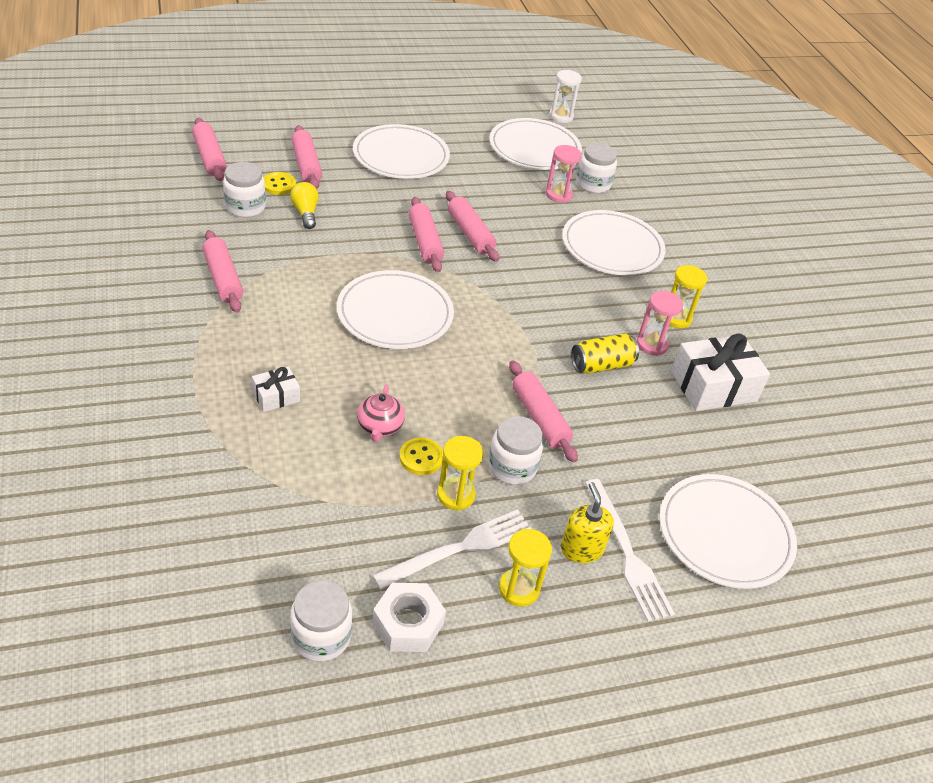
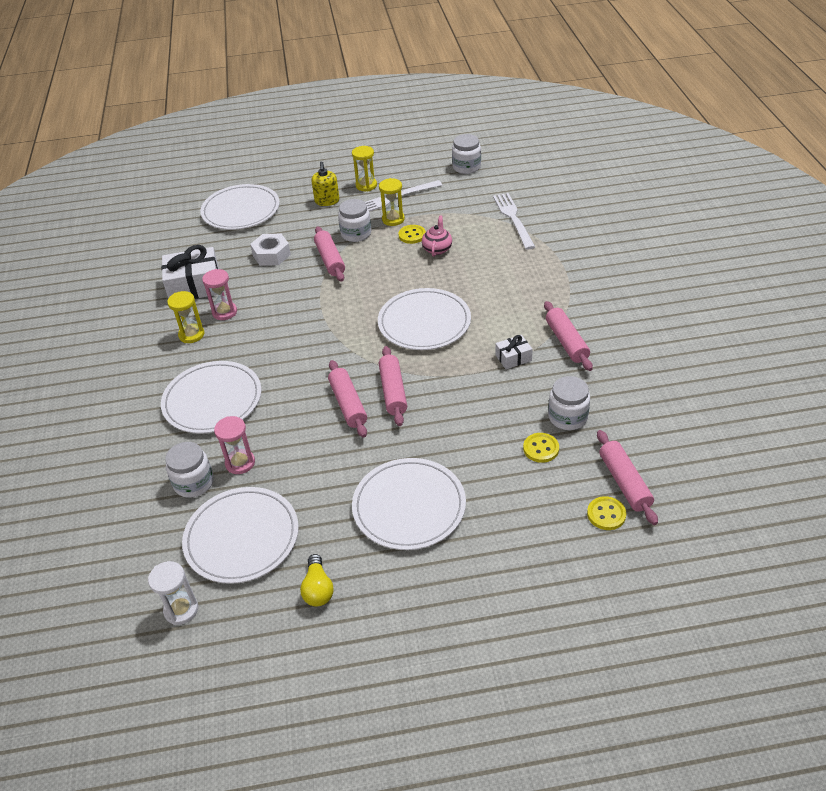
camera: 165 degrees left, 0 degrees up
(234, 139) = (606, 514): none -> yellow button
(276, 396) = (506, 262): white gift -> white gift (513, 358)
(305, 213) = (508, 415): yellow light bulb -> yellow light bulb (318, 589)
(306, 165) = (516, 481): pink rolling pin -> none
(408, 623) = (424, 172): white nut -> white nut (271, 255)
(601, 365) = (272, 295): yellow can -> none
(627, 553) = (302, 200): white fork -> white fork (513, 219)

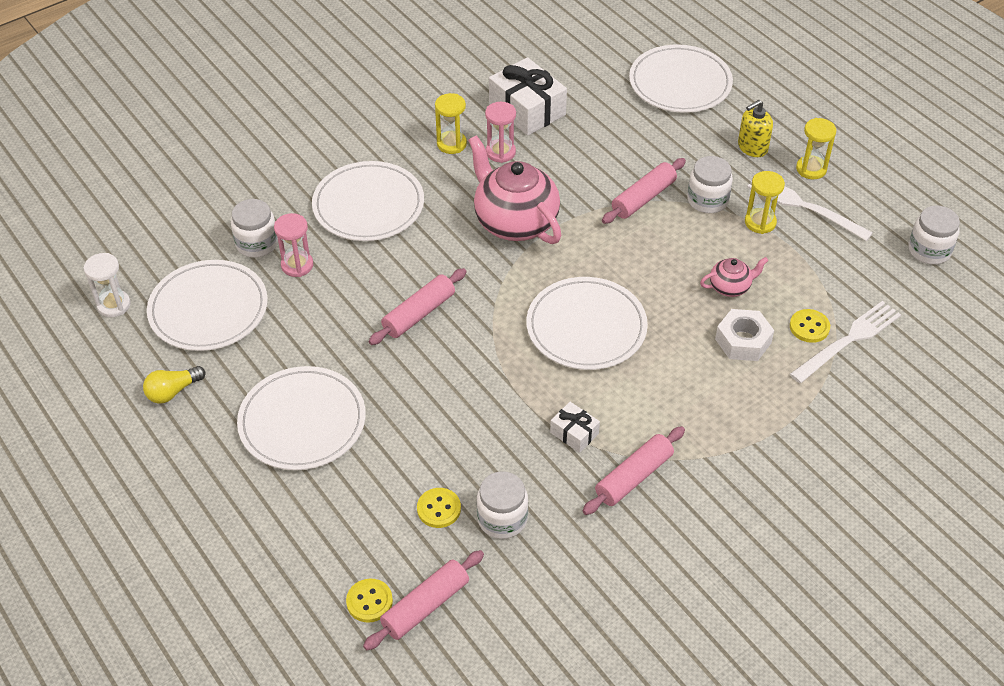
camera: 60 degrees right, 5 degrees up
(271, 255) = (618, 145): white nut -> white nut (743, 341)
(299, 326) = (515, 222): none -> pink teapot
(393, 391) = (458, 343): pink rolling pin -> none
(412, 235) = (741, 252): yellow button -> yellow button (809, 327)

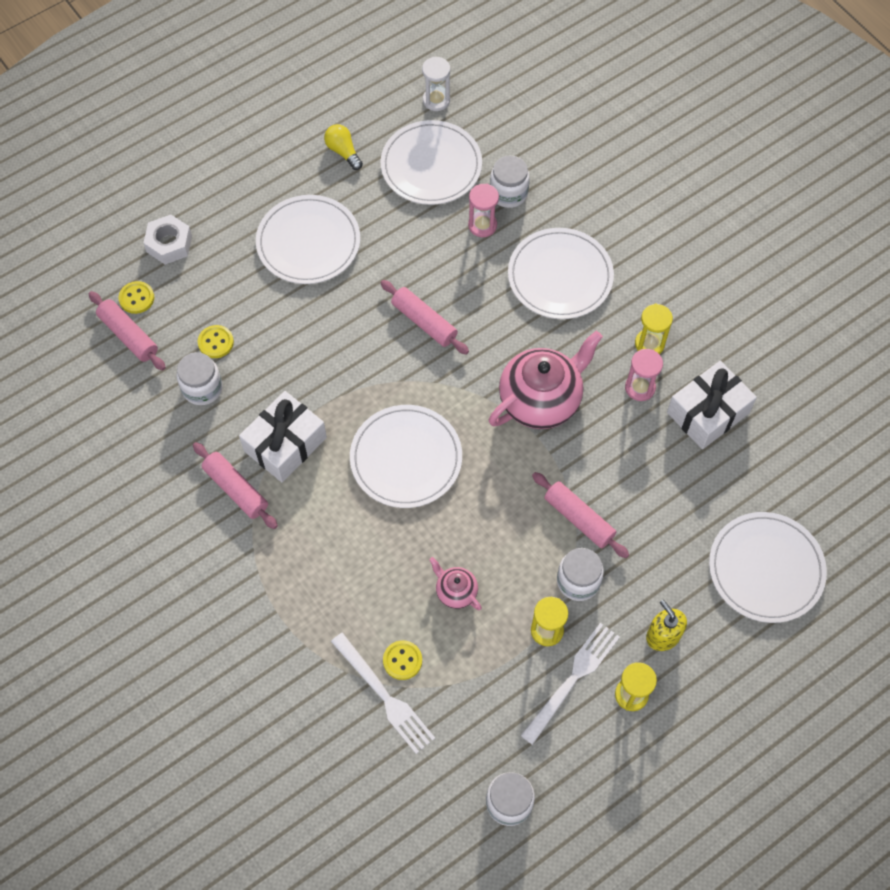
camera: 90 degrees right, 15 degrees up
(574, 433) = (285, 444): white gift -> white gift, size x1.97
(730, 287) = (455, 591): pink teapot -> pink teapot turned 150 degrees clockwise
(743, 341) = (386, 596): white nut -> white nut (169, 244)

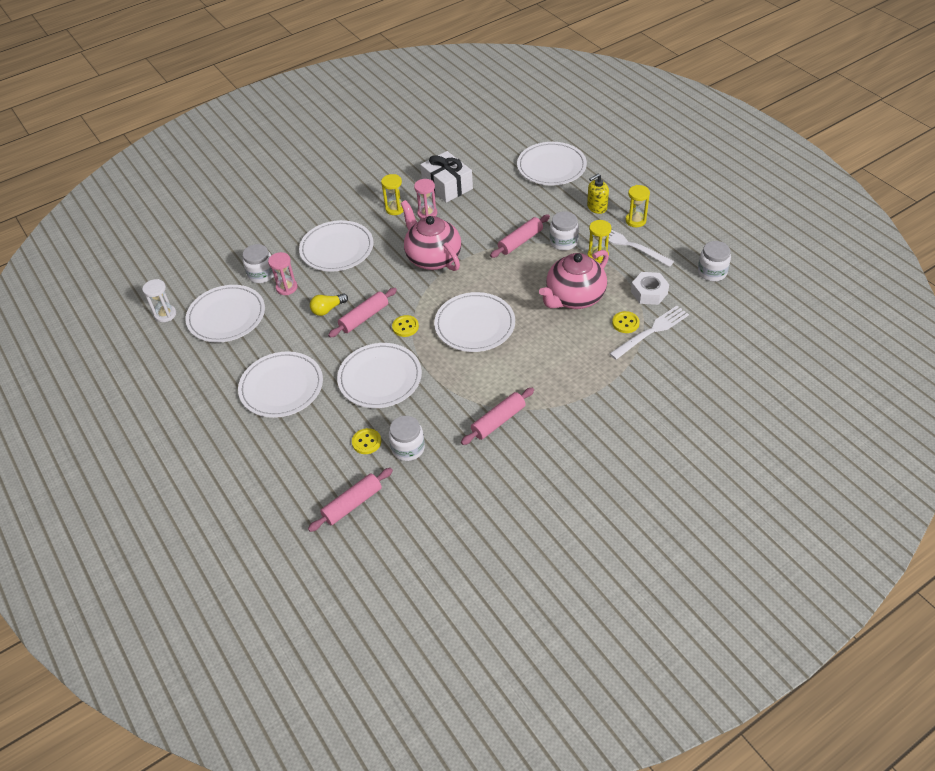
camera: 85 degrees left, 15 degrees down
(136, 298) = (315, 501): yellow button -> yellow button (405, 327)
(169, 244) = (264, 481): white nut -> white nut (649, 292)
(285, 444) = (461, 393): white gift -> none
(316, 349) = (380, 378): none -> white plate
(343, 152) = (199, 368): yellow light bulb -> yellow light bulb (328, 309)
(455, 591) = (574, 298): pink teapot -> pink teapot, size x2.10

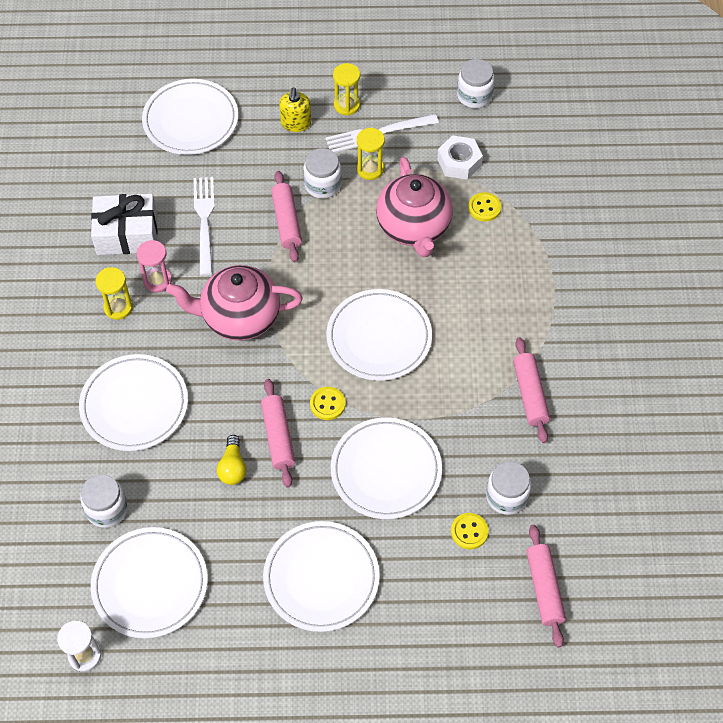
camera: 60 degrees left, 10 degrees up
(286, 288) = (156, 493): pink hourglass -> none
(651, 331) = (512, 195): white fork -> white fork (204, 221)

